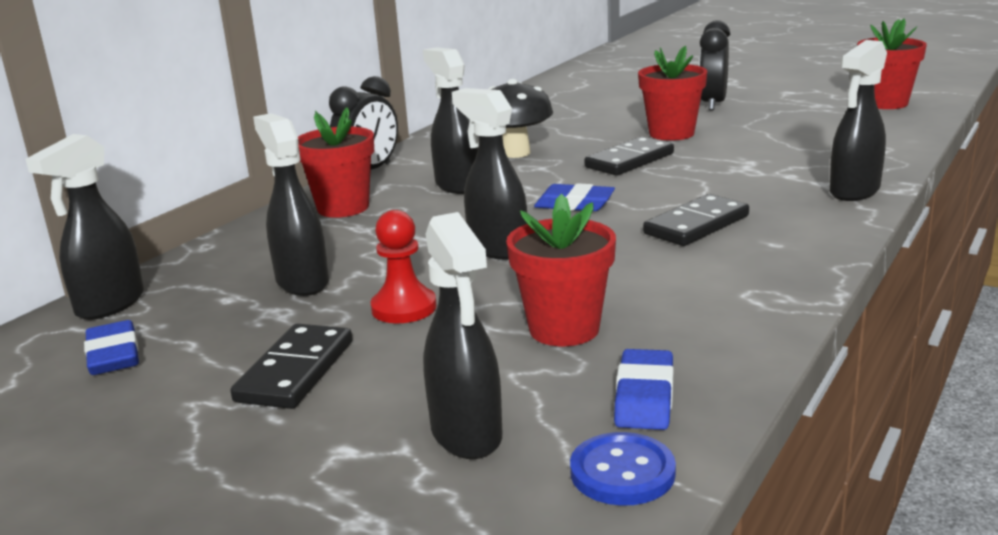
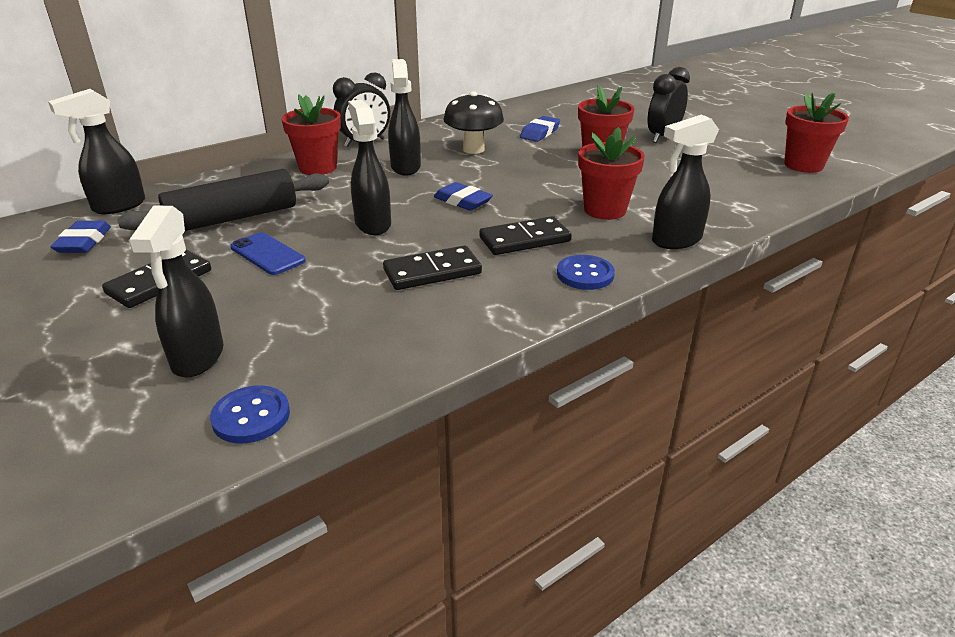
camera: 20 degrees right, 10 degrees up
(302, 282) = (233, 218): black spray bottle -> black rolling pin
(404, 308) = (267, 254): red pawn -> blue phone
(564, 329) = (341, 299): red flower pot -> red flower pot (605, 210)
(629, 160) = (543, 173): black domino -> black domino (432, 272)
(644, 397) = (328, 366): blue eraser -> blue eraser (540, 133)
(805, 241) = (585, 274): none -> blue button

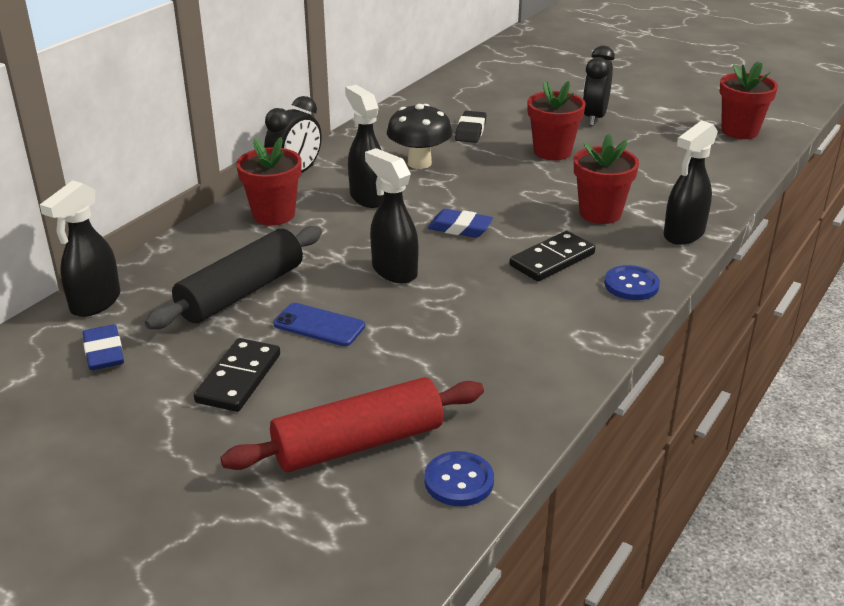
camera: 20 degrees left, 0 degrees up
(197, 358) = (358, 443): black spray bottle -> red rolling pin
(432, 272) = (496, 311): black domino -> none
(540, 133) = (470, 131): blue eraser -> black eraser

